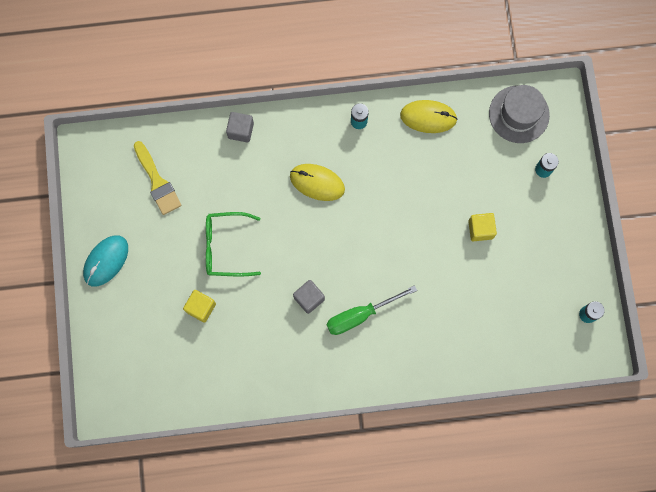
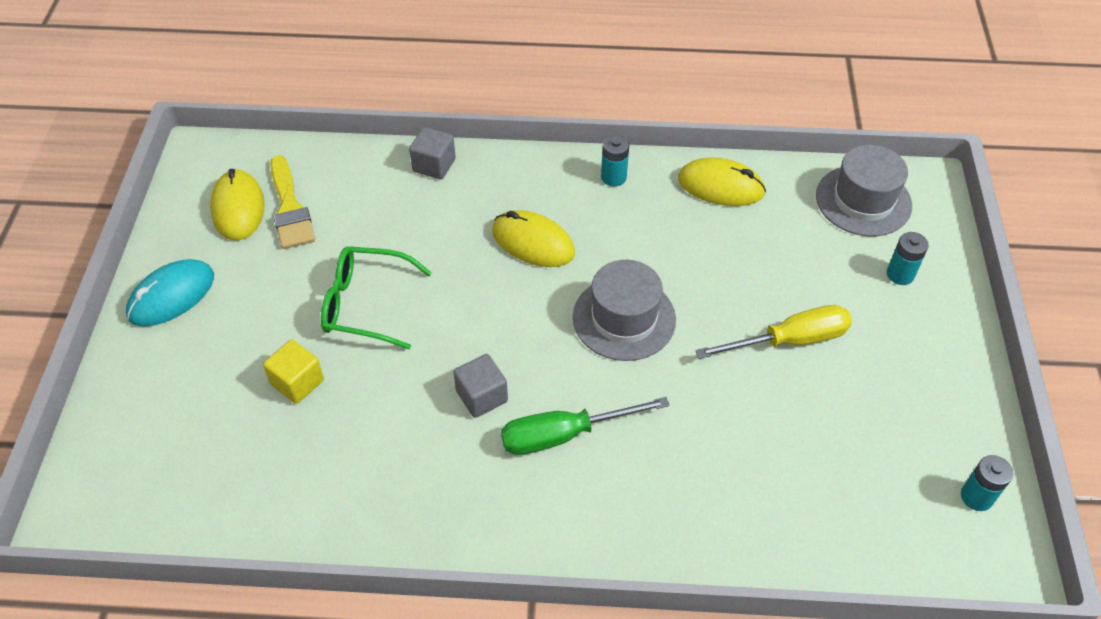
camera: 10 degrees right, 25 degrees down
(124, 187) = (238, 208): none -> yellow mouse
(382, 230) = (624, 318): none -> grey hat
(480, 229) = (789, 340): yellow cube -> yellow screwdriver

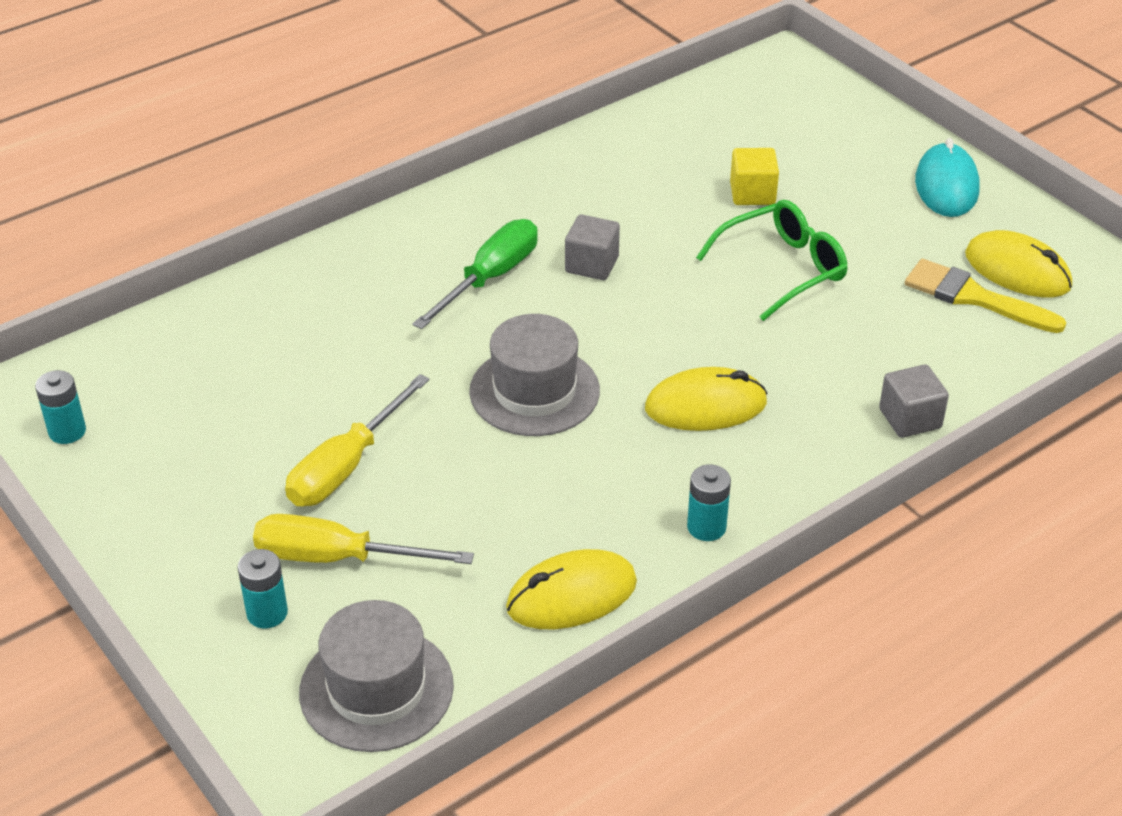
camera: 140 degrees right, 10 degrees down
(837, 283) = (337, 558): none -> yellow screwdriver

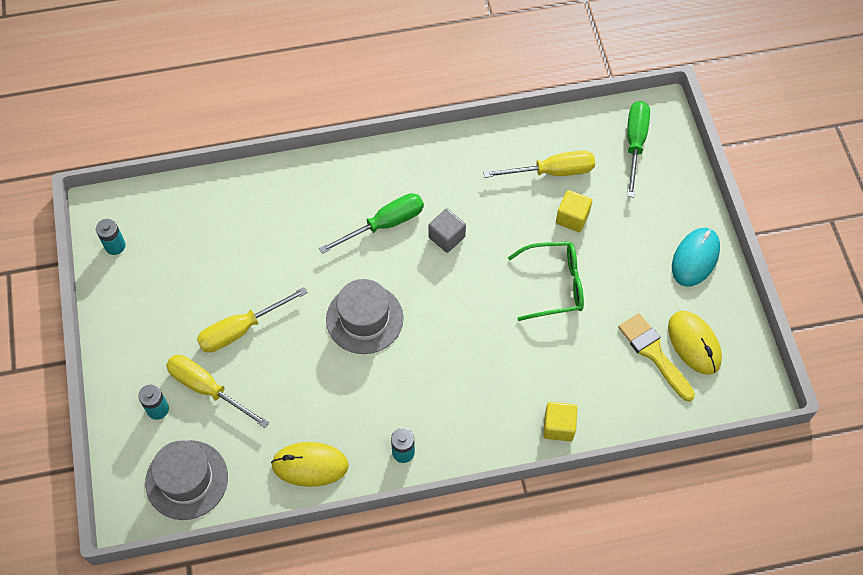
camera: 25 degrees right, 20 degrees up
(688, 156) = (552, 172): none -> yellow screwdriver
(705, 406) = (451, 369): yellow mouse -> none
(777, 99) = (635, 144): none -> green screwdriver
(910, 418) = (558, 426): grey cube -> yellow cube

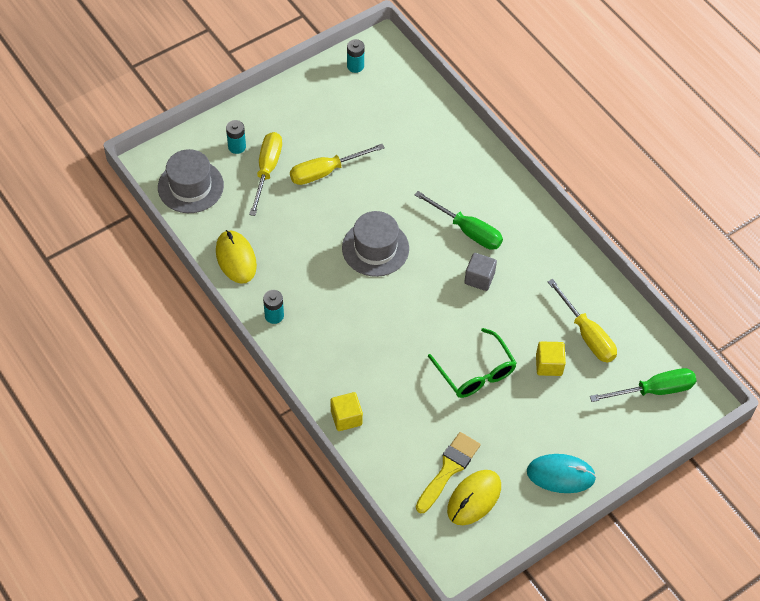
camera: 65 degrees right, 5 degrees down
(241, 329) = (326, 172): yellow screwdriver -> yellow screwdriver turned 60 degrees counterclockwise

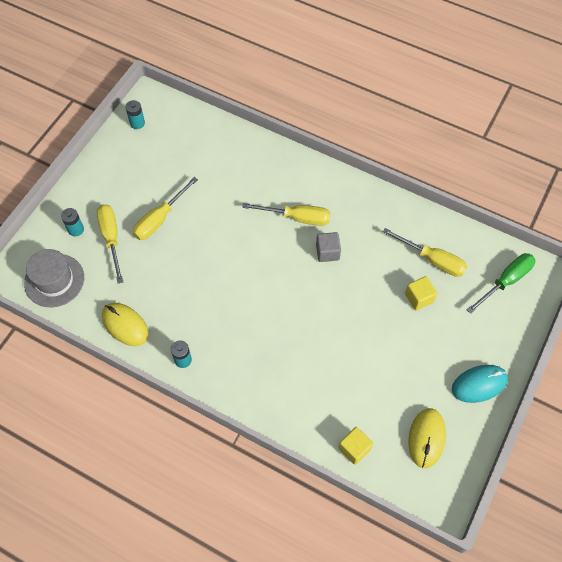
camera: 25 degrees left, 5 degrees up
(346, 417) = (289, 420): yellow cube -> yellow cube (354, 449)
(375, 248) = (234, 264): grey hat -> none
(448, 469) = (393, 423): yellow brush -> none
(467, 230) = (297, 218): green screwdriver -> yellow screwdriver
(476, 372) = (368, 331): green glasses -> none

